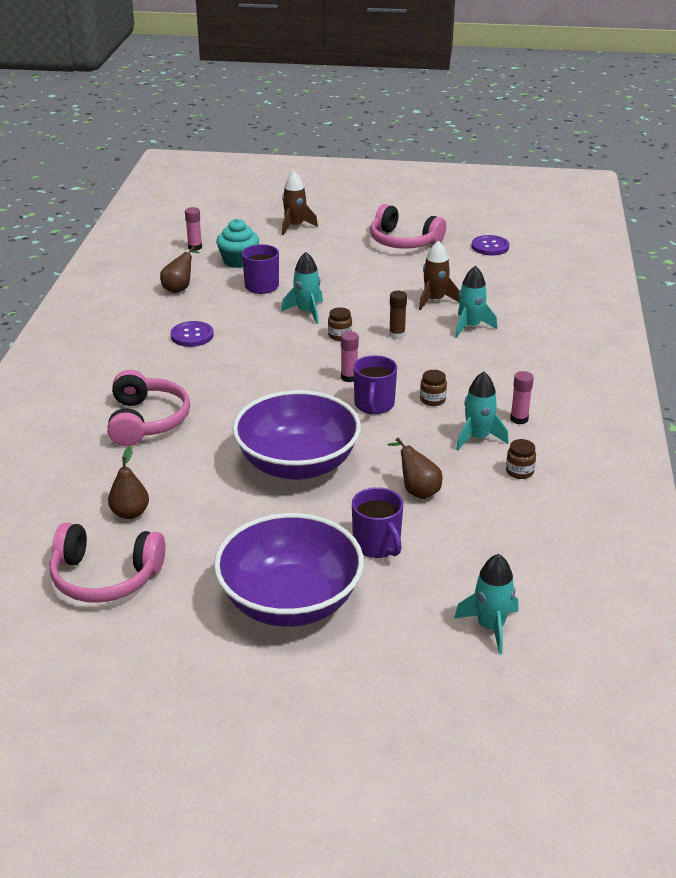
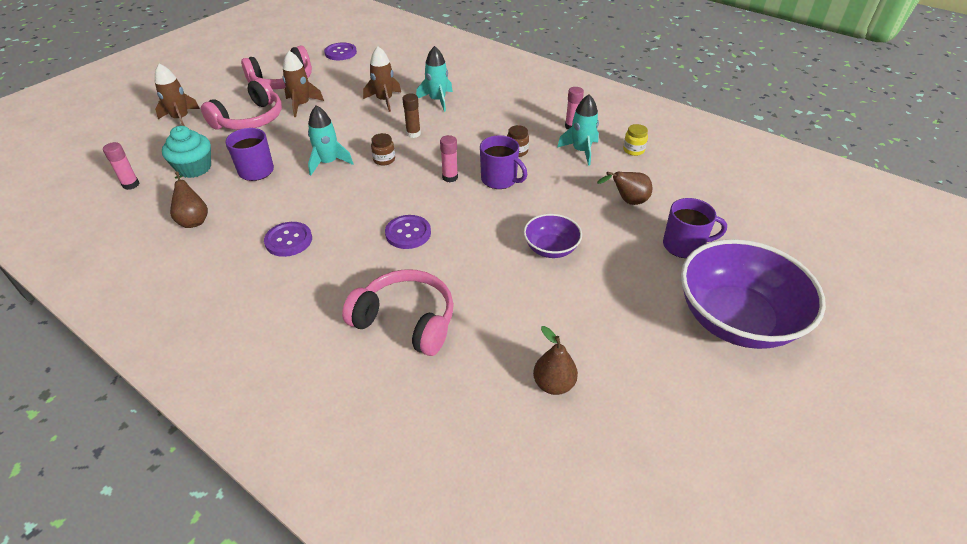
camera: 60 degrees left, 10 degrees up
(105, 577) = (647, 438): pink headphones -> pink headphones (250, 119)
(250, 384) = (408, 233): none -> purple button
(297, 464) = (551, 248): purple bowl -> purple bowl, size x0.49
(377, 265) = (301, 105): none -> brown rocket
(490, 627) = (801, 229): turquoise rocket -> none
(519, 471) = (633, 150): brown jar -> yellow jar

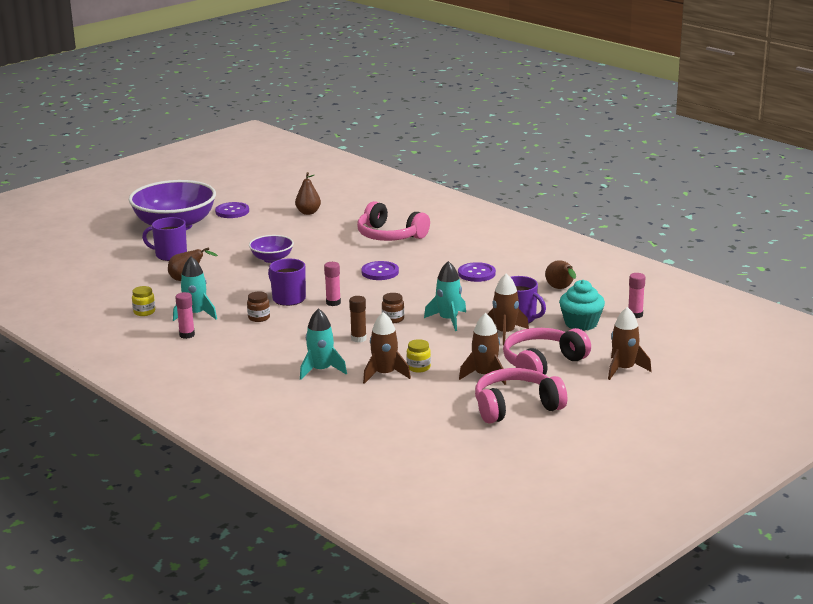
camera: 170 degrees left, 20 degrees down
(274, 150) = (505, 333): none -> brown rocket
(340, 53) = (440, 445): purple button -> purple button (232, 211)
(357, 108) = (418, 367): none -> yellow jar

